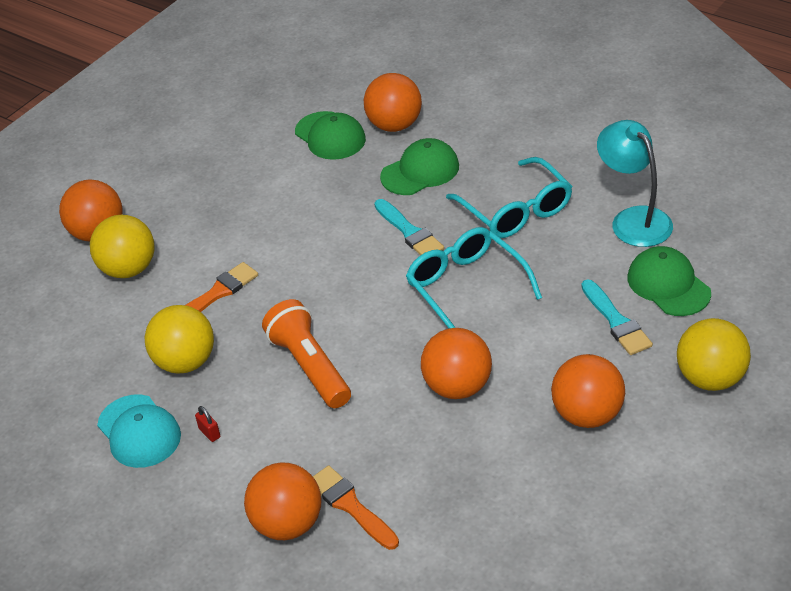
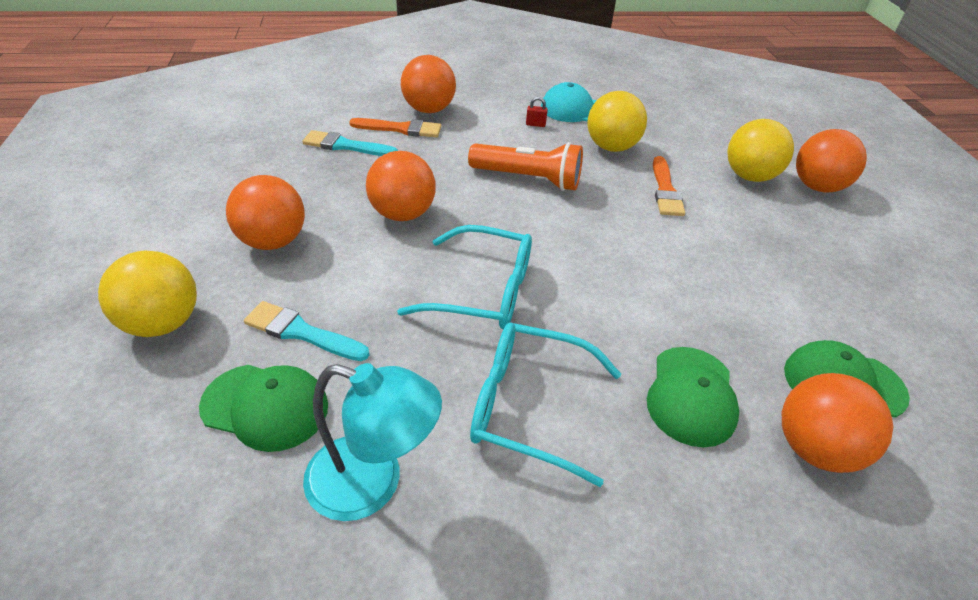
camera: 130 degrees right, 0 degrees up
(409, 232) = (602, 316): turquoise brush -> turquoise brush (345, 146)

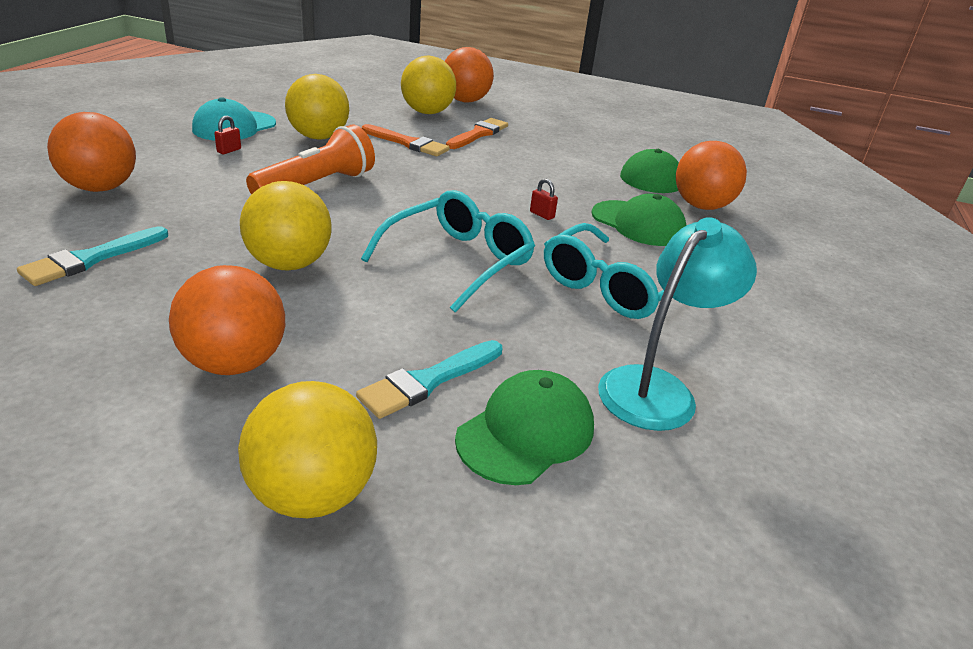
camera: 65 degrees left, 10 degrees down
(401, 129) = (114, 215): orange brush -> orange brush (478, 134)
(402, 214) = (289, 264): orange ball -> yellow ball
(624, 316) = (542, 215): none -> red padlock

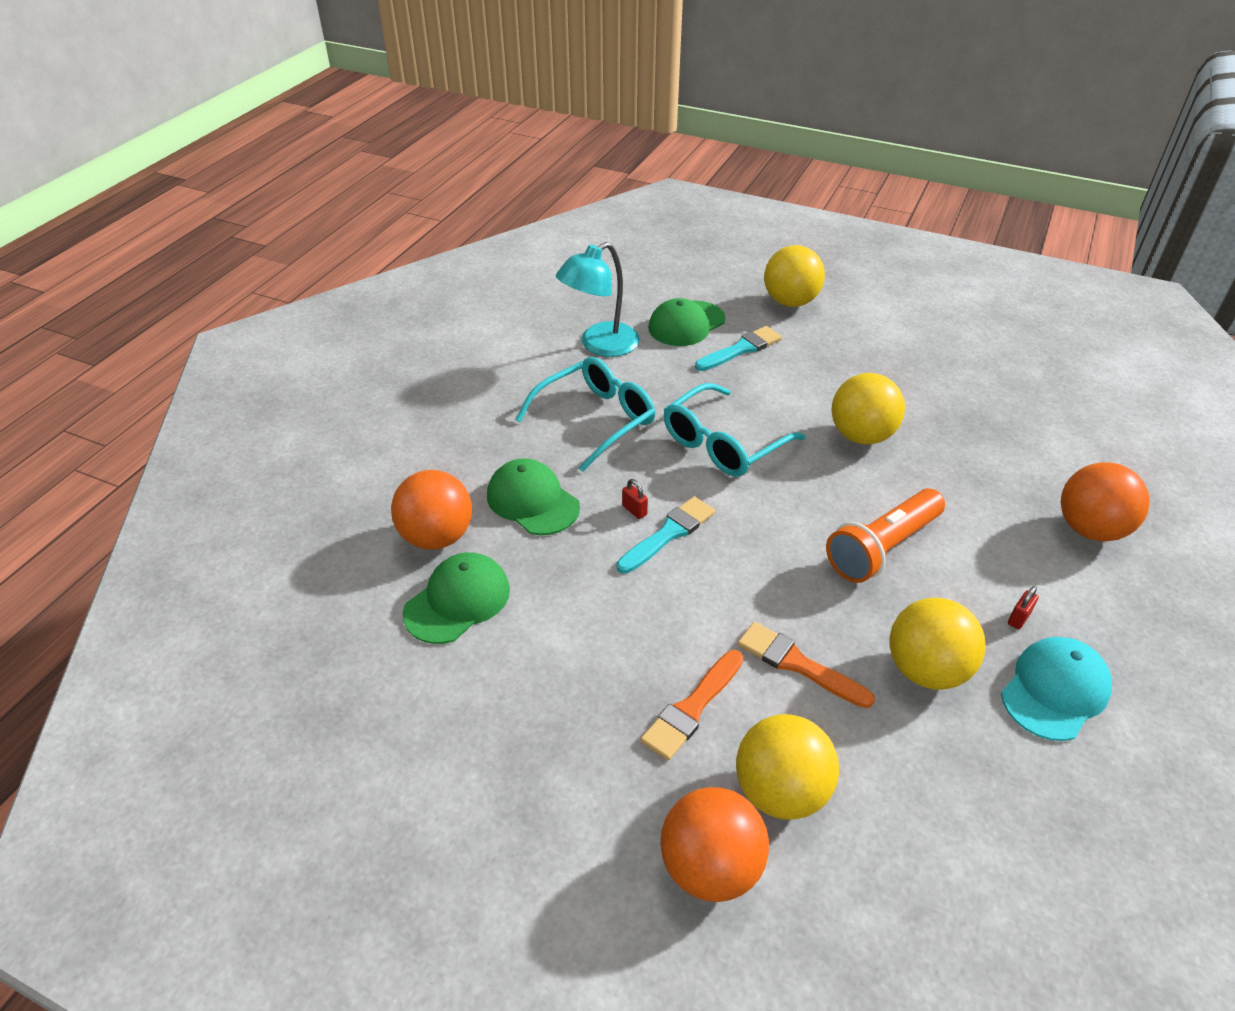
camera: 170 degrees left, 10 degrees up
(91, 259) = (1011, 436): turquoise brush -> turquoise brush (669, 533)
(234, 363) = (858, 359): orange ball -> none

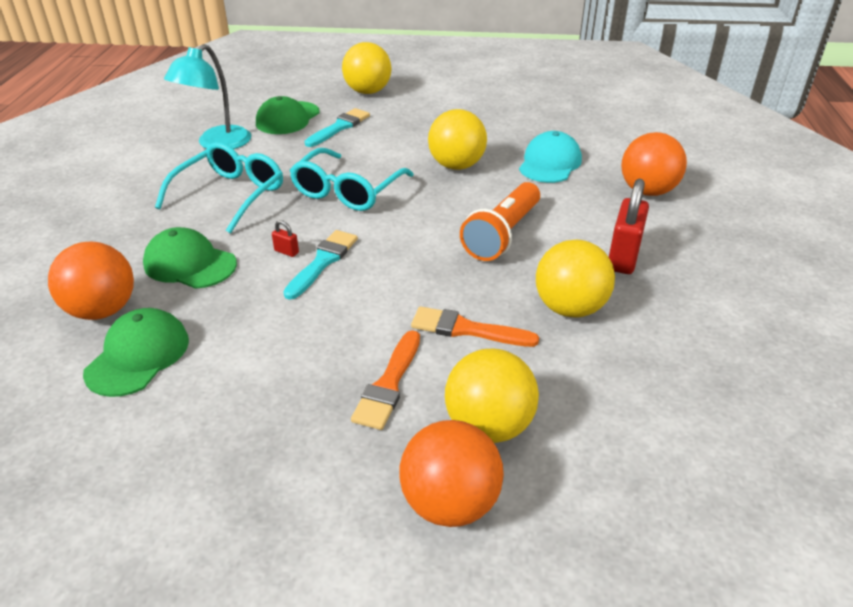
camera: 20 degrees left, 5 degrees down
(1018, 618) = (623, 258): red padlock -> red padlock, size x2.33
(1055, 690) = (669, 298): turquoise cap -> turquoise cap (550, 163)

